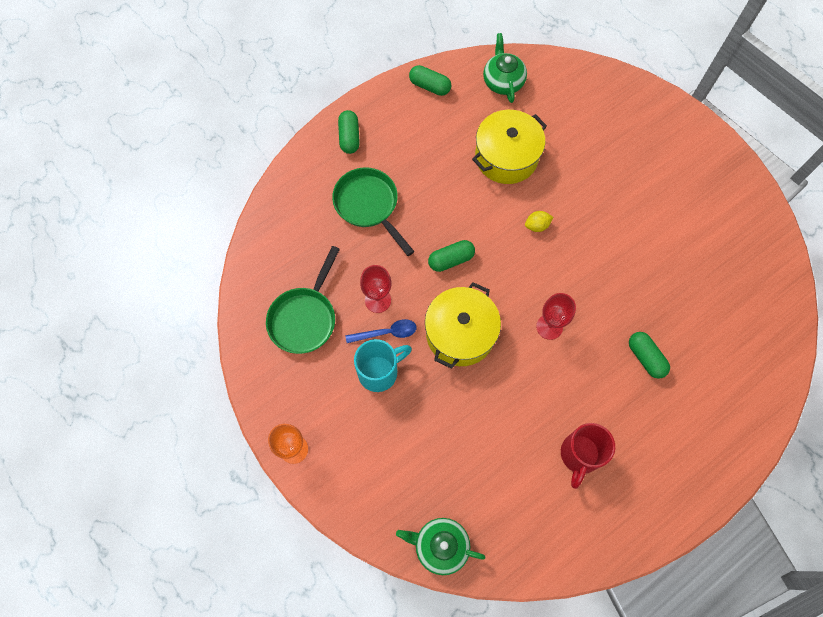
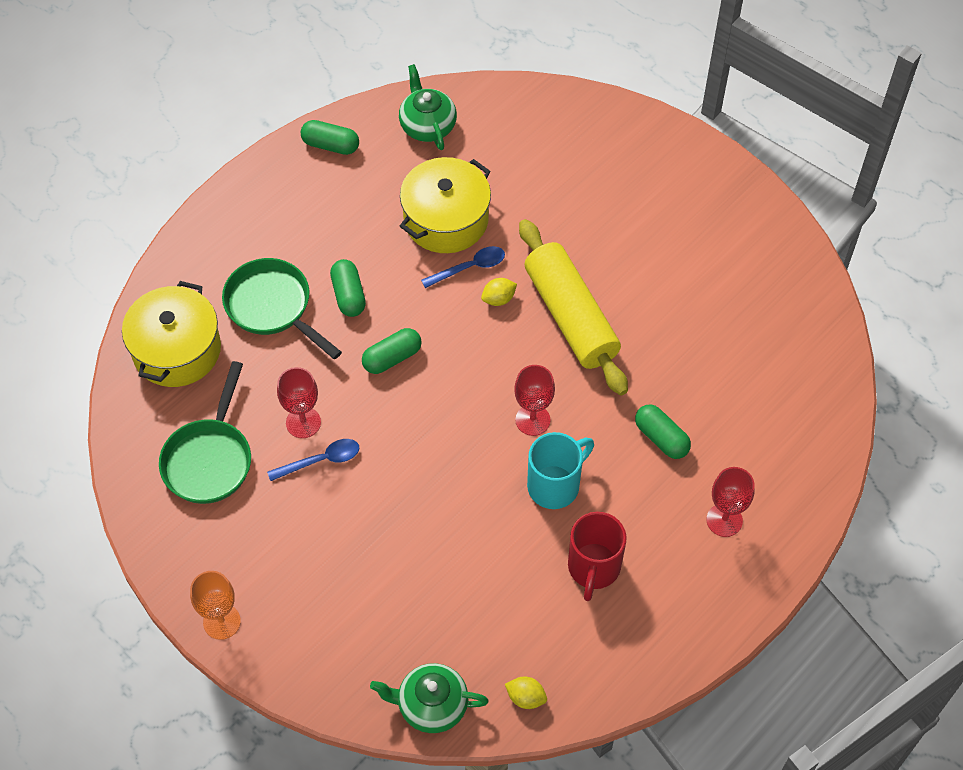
camera: 10 degrees left, 10 degrees down
(349, 137) = (233, 225): green capsule -> green capsule (348, 295)
(379, 372) = (319, 510): turquoise mug -> turquoise mug (555, 485)
(460, 333) = (418, 446): yellow pot -> yellow pot (177, 350)
(513, 553) = (526, 697): none -> yellow lemon
(518, 197) = (469, 267): none -> blue spoon
(589, 248) = (570, 316): none -> yellow rolling pin
(686, 433) = (724, 520): none -> red goblet

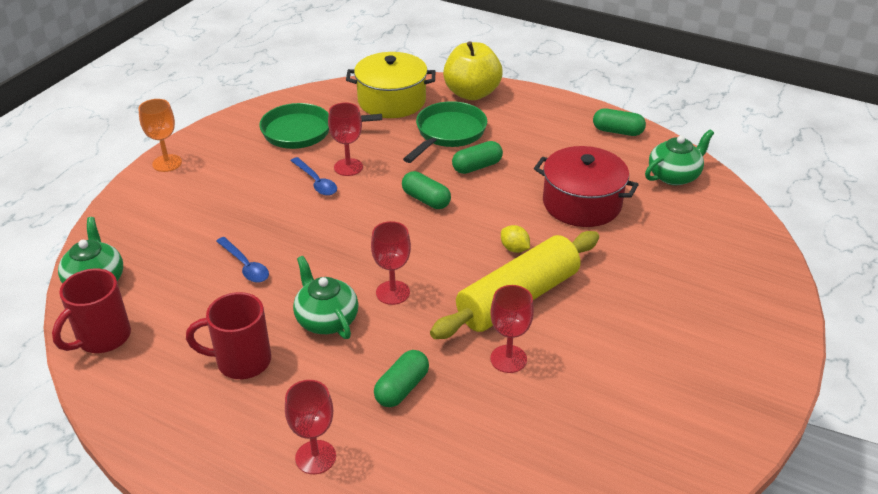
camera: 75 degrees right, 20 degrees down
(195, 261) = (472, 93): none -> yellow apple
(330, 145) = (617, 131): green capsule -> green capsule turned 75 degrees counterclockwise
(446, 219) = (582, 203): yellow pot -> red pot
(469, 267) = (539, 226): blue spoon -> blue spoon (245, 266)
(526, 697) = (102, 338): yellow lemon -> red mug
(555, 485) = (326, 319): turquoise mug -> green teapot
(647, 346) = (508, 359): none -> red goblet

